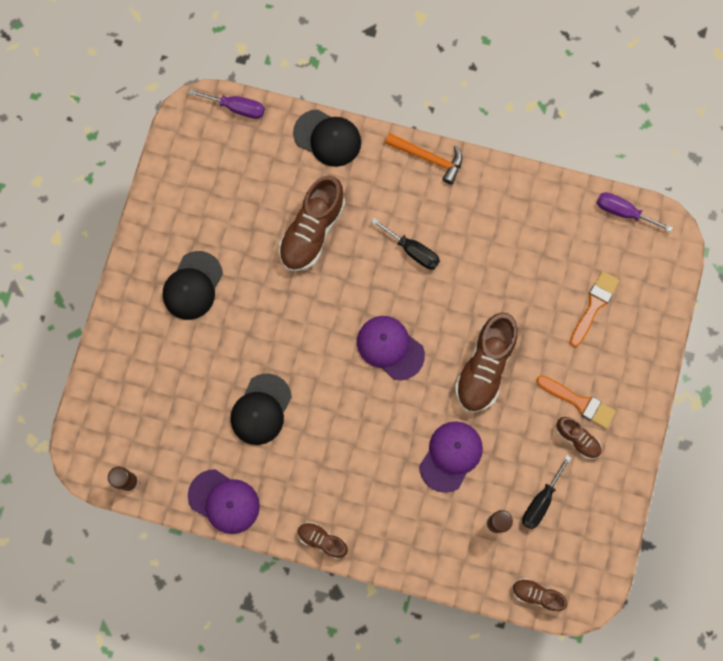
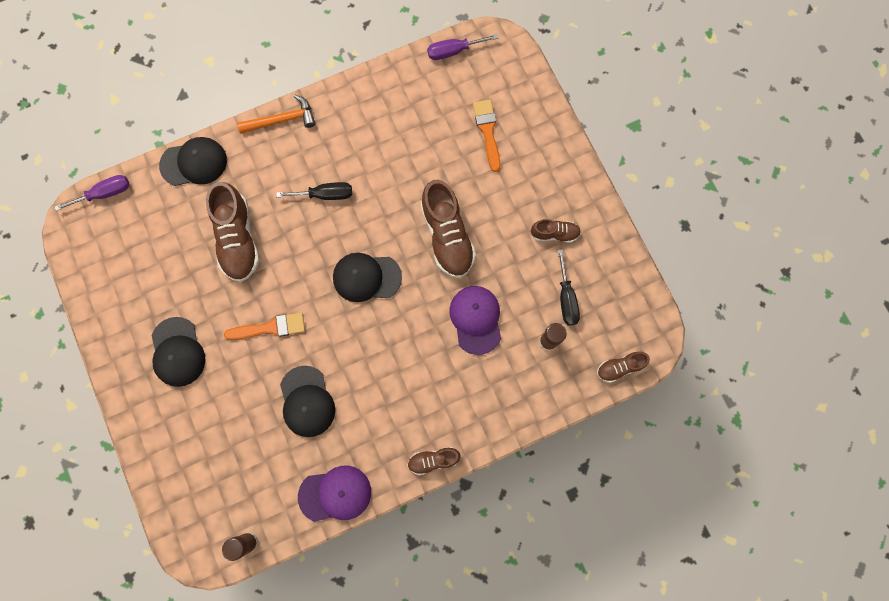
camera: 40 degrees left, 0 degrees up
(390, 347) = (366, 277): purple cap -> black cap
(579, 402) = (534, 207): orange brush -> orange brush (270, 328)

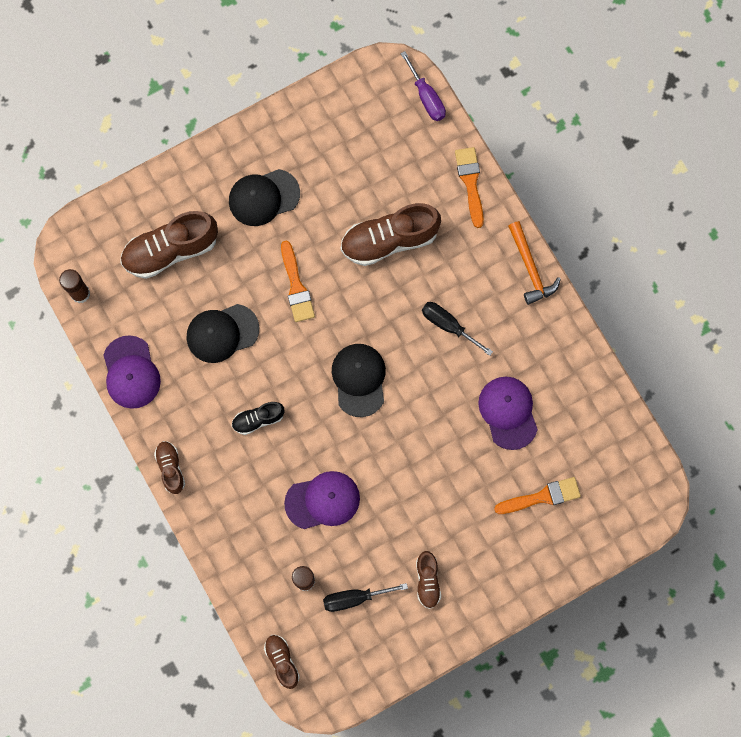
camera: 85 degrees right, 0 degrees up
(194, 163) = (470, 182): black cap -> orange brush
(325, 194) = (448, 325): black screwdriver -> black screwdriver turned 135 degrees clockwise
(394, 373) = (258, 419): none -> black shoe
(410, 151) = (508, 412): none -> purple cap
(447, 236) = (413, 462): brown shoe -> brown shoe (170, 250)
(453, 51) = (637, 450): purple screwdriver -> none

